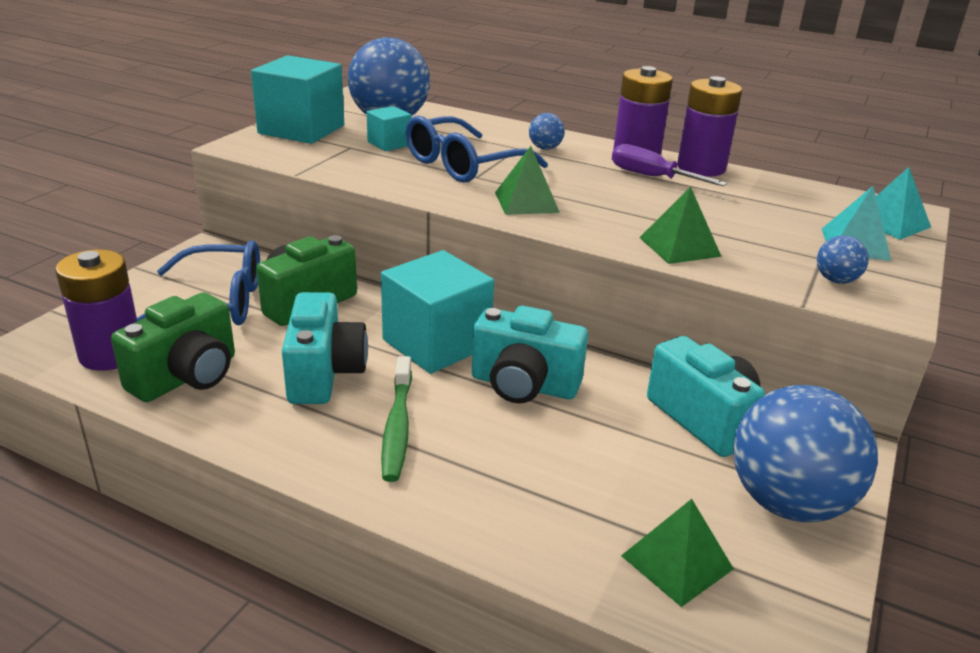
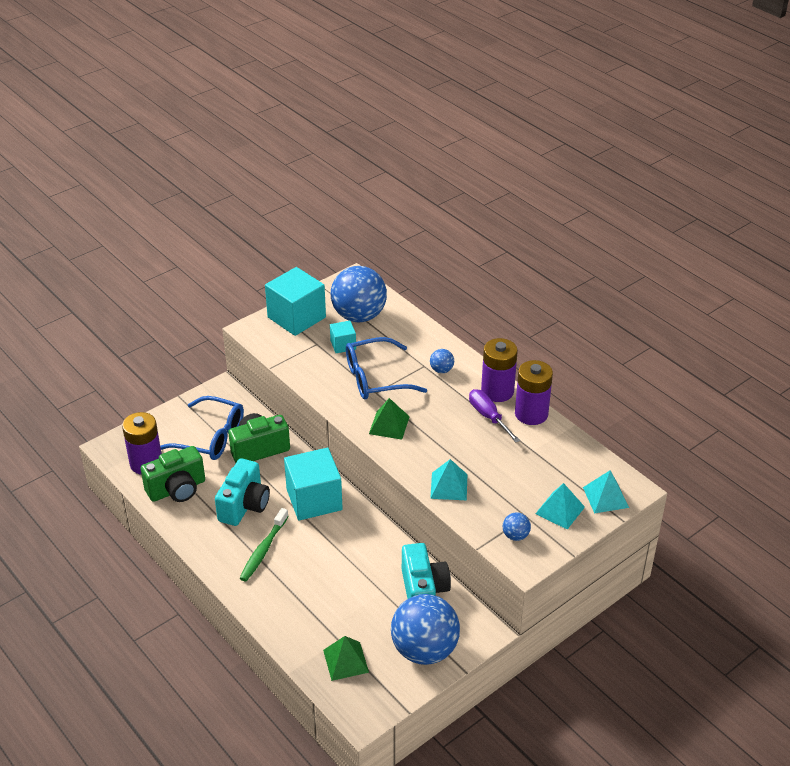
camera: 25 degrees right, 10 degrees up
(524, 385) = (343, 542): turquoise camera -> none
(679, 247) = (449, 486): green pyramid -> turquoise pyramid

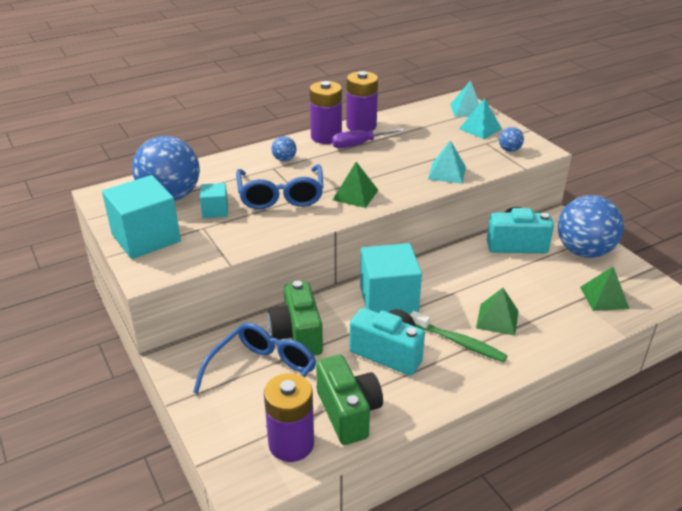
camera: 80 degrees left, 5 degrees down
(298, 576) = (497, 319): none -> green pyramid

